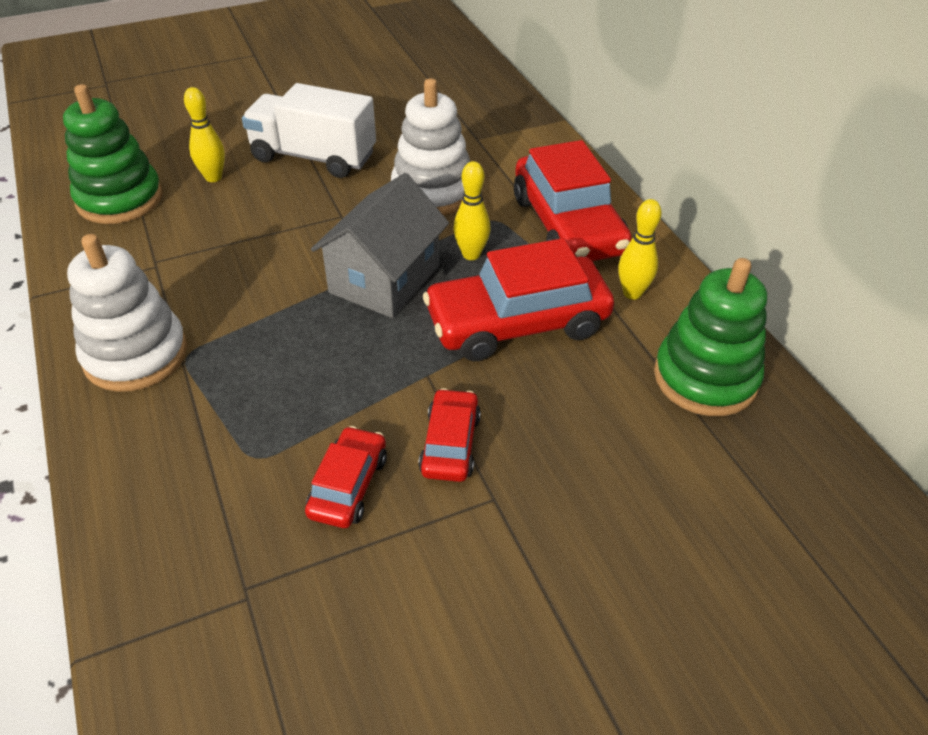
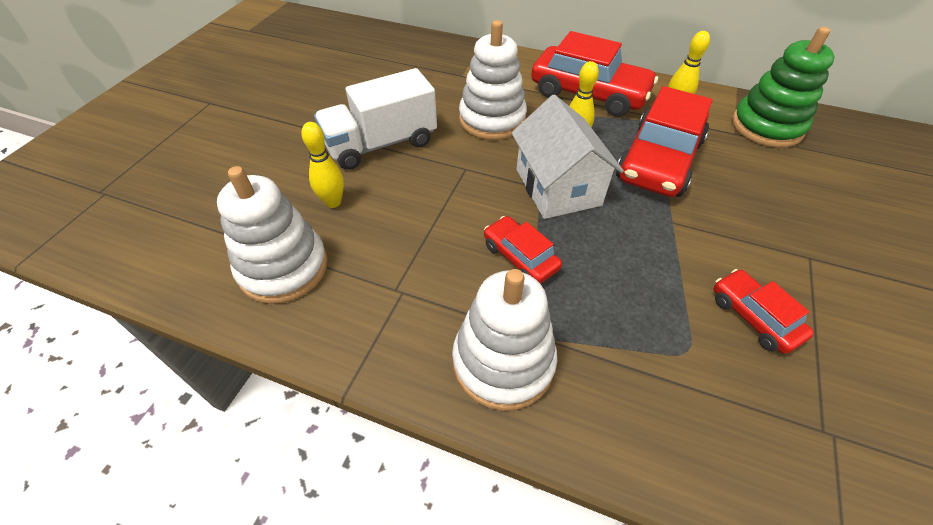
camera: 45 degrees left, 5 degrees up
(120, 199) = (283, 268): green stacking toy -> white stacking toy
(384, 279) = (558, 187): grey house -> white house
(450, 444) = (748, 248): red car -> red car (520, 257)

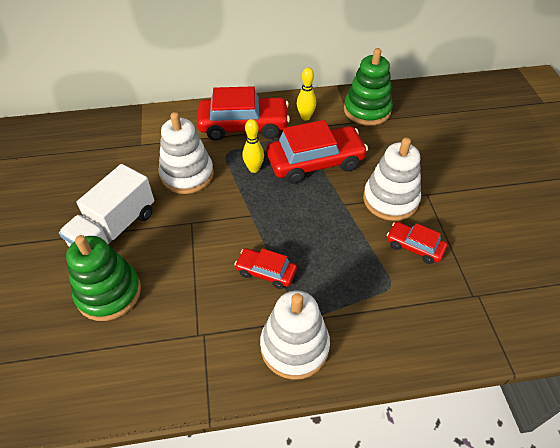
camera: 30 degrees left, 0 degrees up
(283, 268) = (106, 360): white stacking toy -> white stacking toy (390, 199)
(333, 202) = (109, 293): yellow bowling pin -> green stacking toy
(558, 187) = (262, 210): white house -> none
(659, 160) = (315, 162): red car -> red car turned 105 degrees counterclockwise

